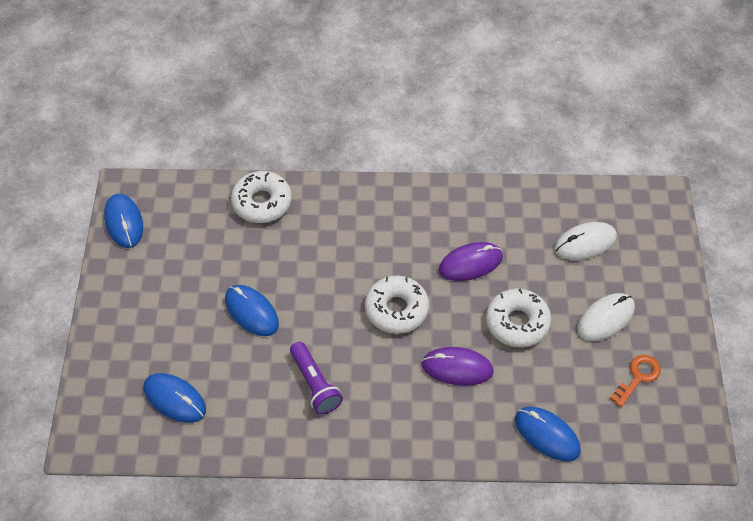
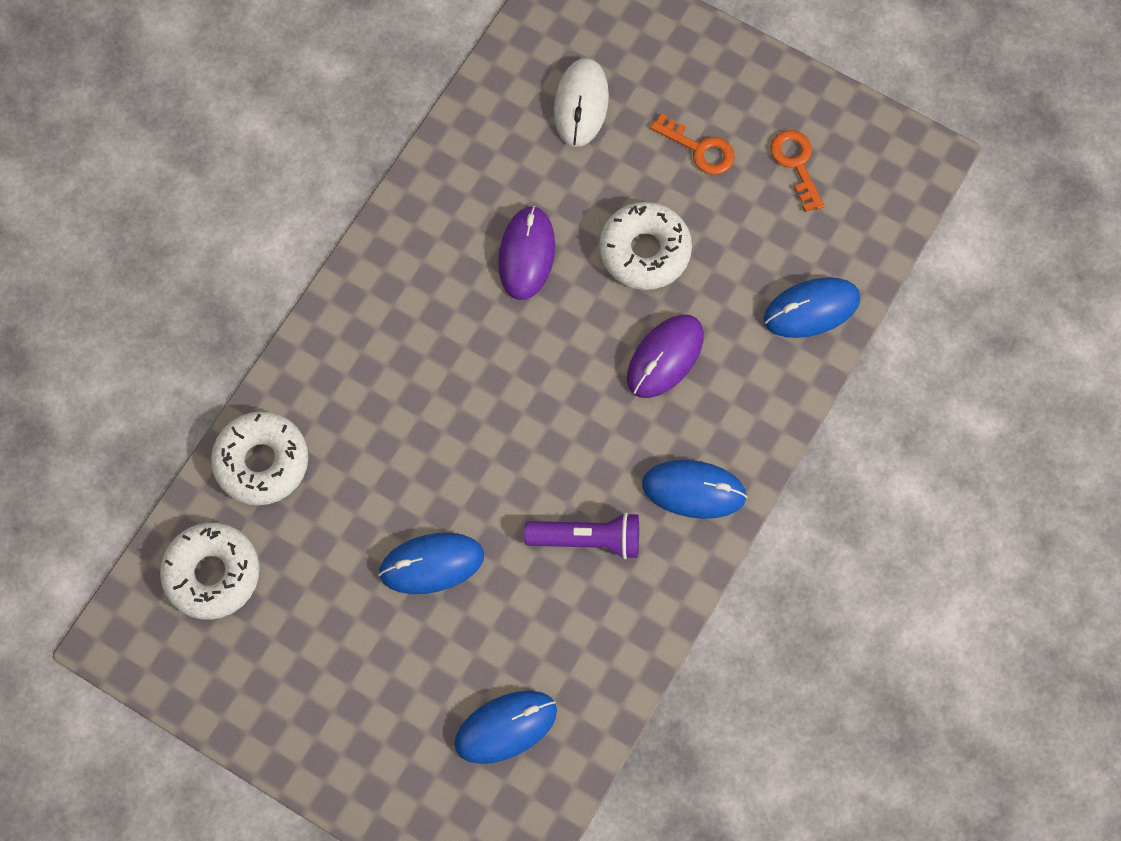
camera: 60 degrees left, 15 degrees up
(124, 222) = (174, 666): blue mouse -> blue mouse (694, 490)
(396, 309) = (539, 381): white donut -> white donut (212, 574)
(605, 318) = (699, 149): white mouse -> orange key

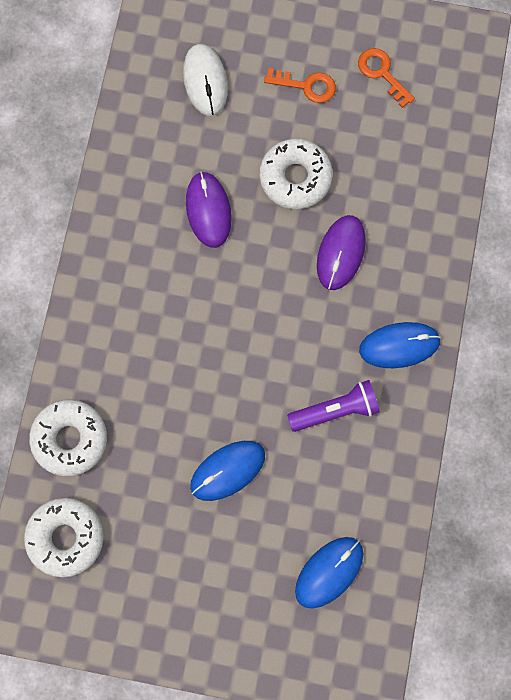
camera: 20 degrees left, 5 degrees up
(811, 309) = (434, 180): blue mouse -> none

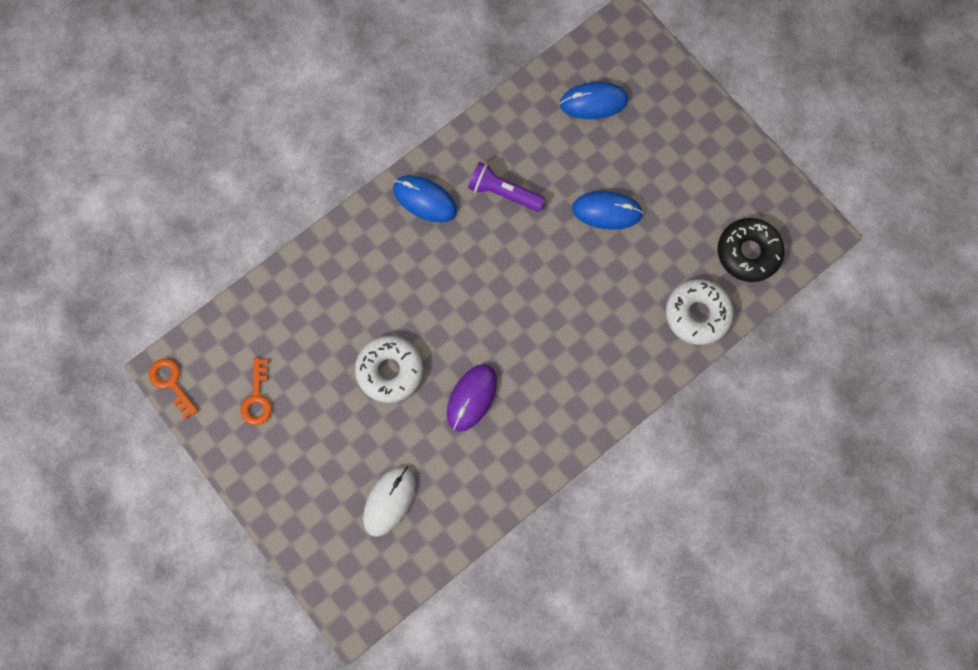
camera: 140 degrees left, 0 degrees up
(65, 538) = (748, 253): white donut -> black donut
(306, 86) = (319, 434): orange key -> orange key (171, 383)
(340, 253) = (407, 291): purple mouse -> none

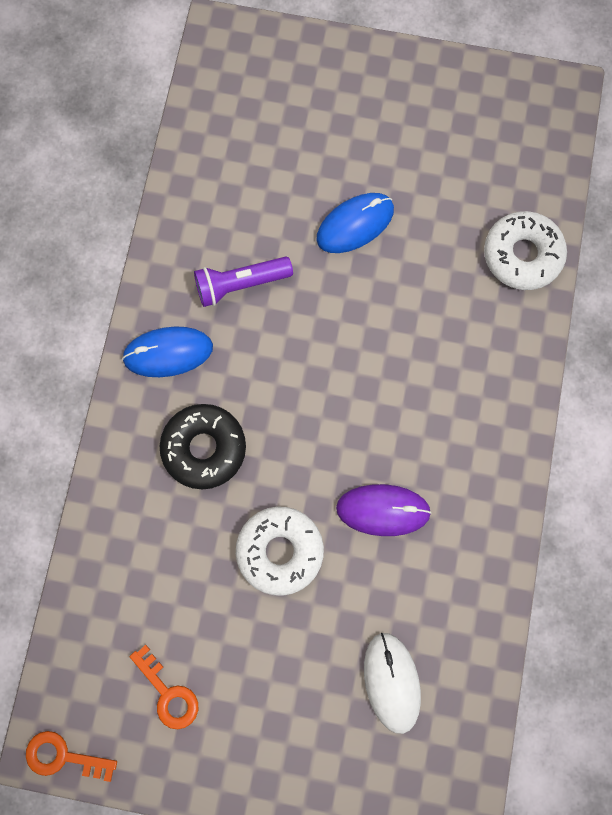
camera: 40 degrees left, 0 degrees up
(471, 397) = (383, 510): purple mouse -> purple mouse turned 75 degrees counterclockwise
(593, 102) = (252, 130): blue mouse -> none
(748, 253) = (517, 161): black donut -> black donut (204, 448)

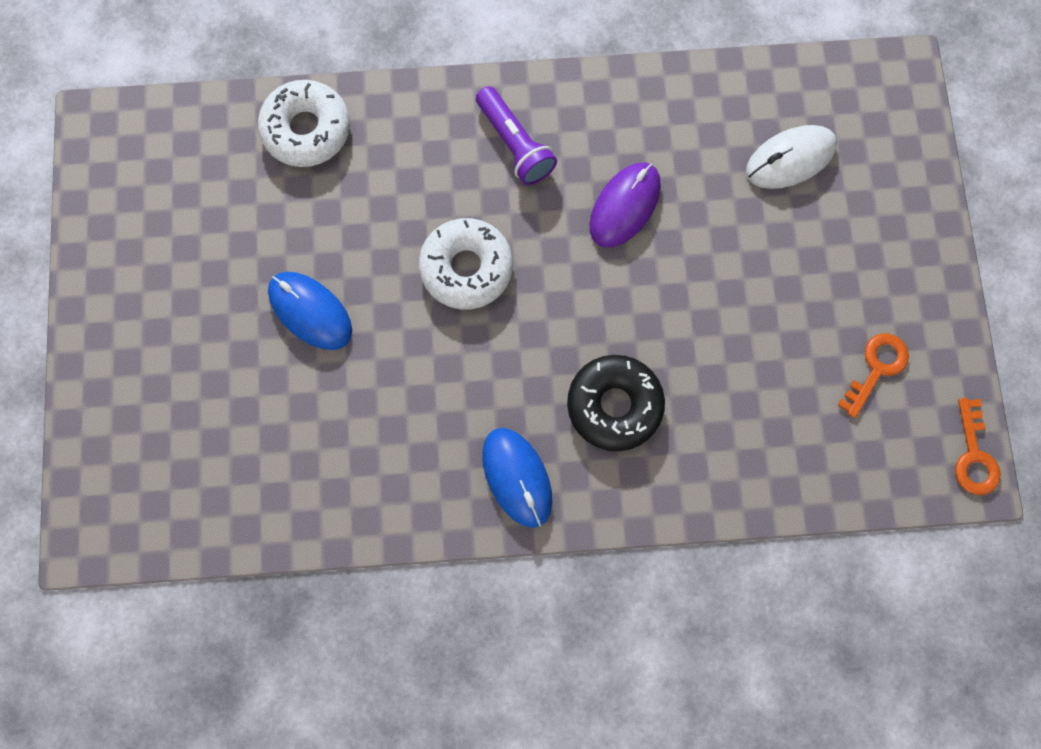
camera: 105 degrees left, 0 degrees up
(240, 284) = (414, 419): purple flashlight -> purple flashlight (514, 144)
(280, 551) = (699, 297): white donut -> white donut (466, 268)
(383, 510) = (625, 206): purple mouse -> purple mouse turned 45 degrees clockwise

